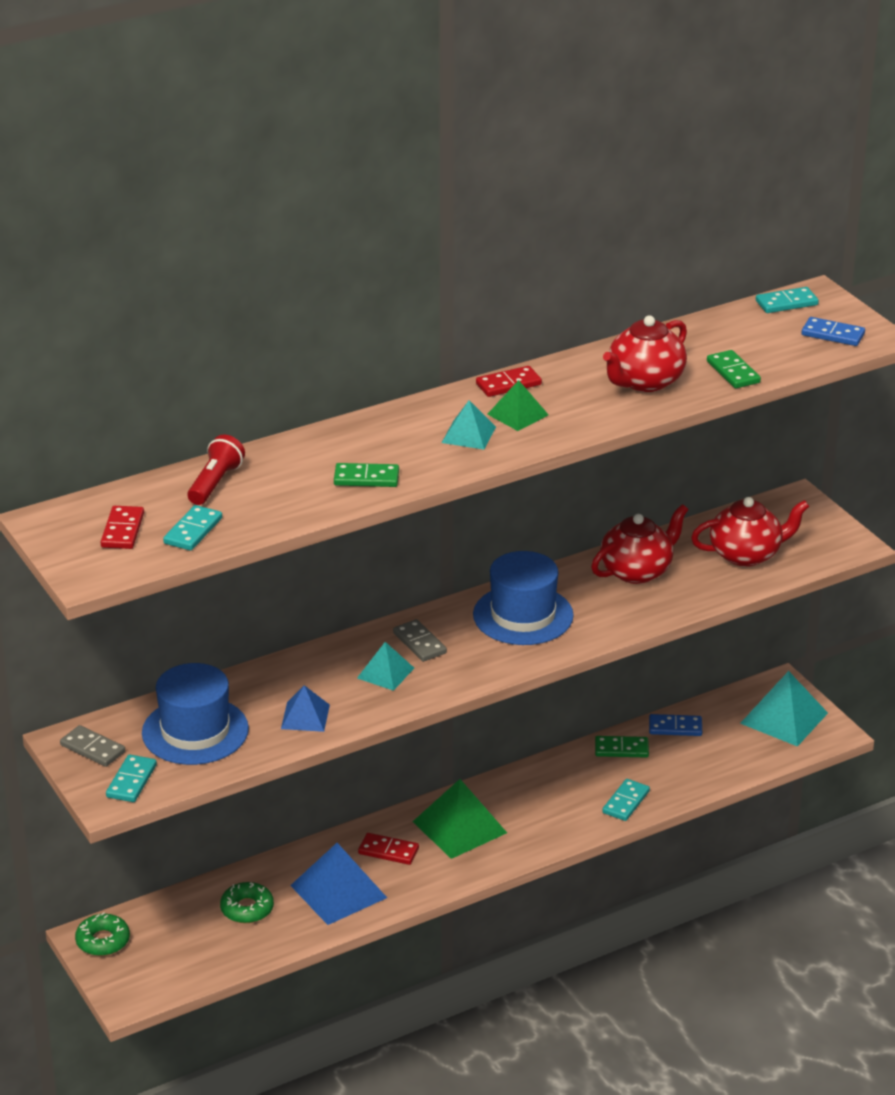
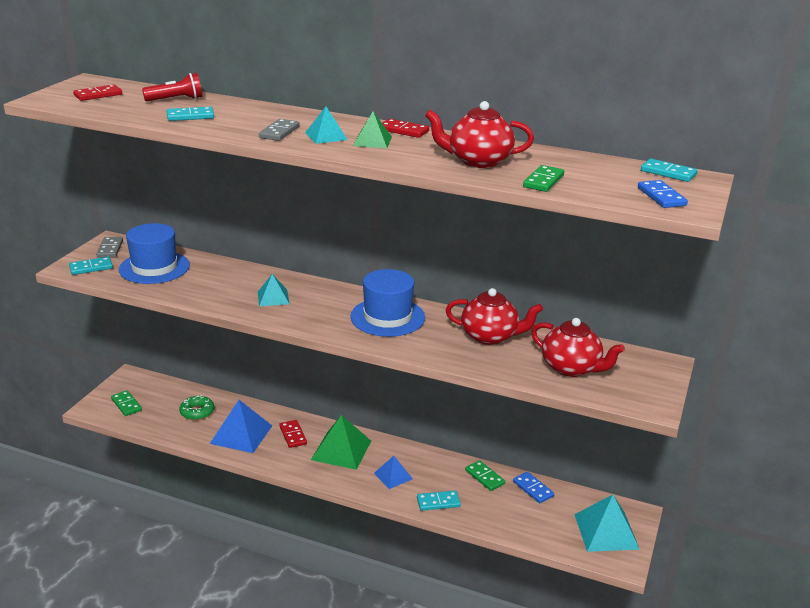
camera: 50 degrees right, 5 degrees down
(103, 941) = (130, 382): green donut -> none
(193, 531) = (117, 107): turquoise domino -> turquoise domino (190, 116)
(305, 716) = (202, 291): blue pyramid -> blue pyramid (393, 476)
(366, 478) = (233, 126): green domino -> green domino (126, 405)
(419, 643) = (315, 297): grey domino -> grey domino (279, 132)

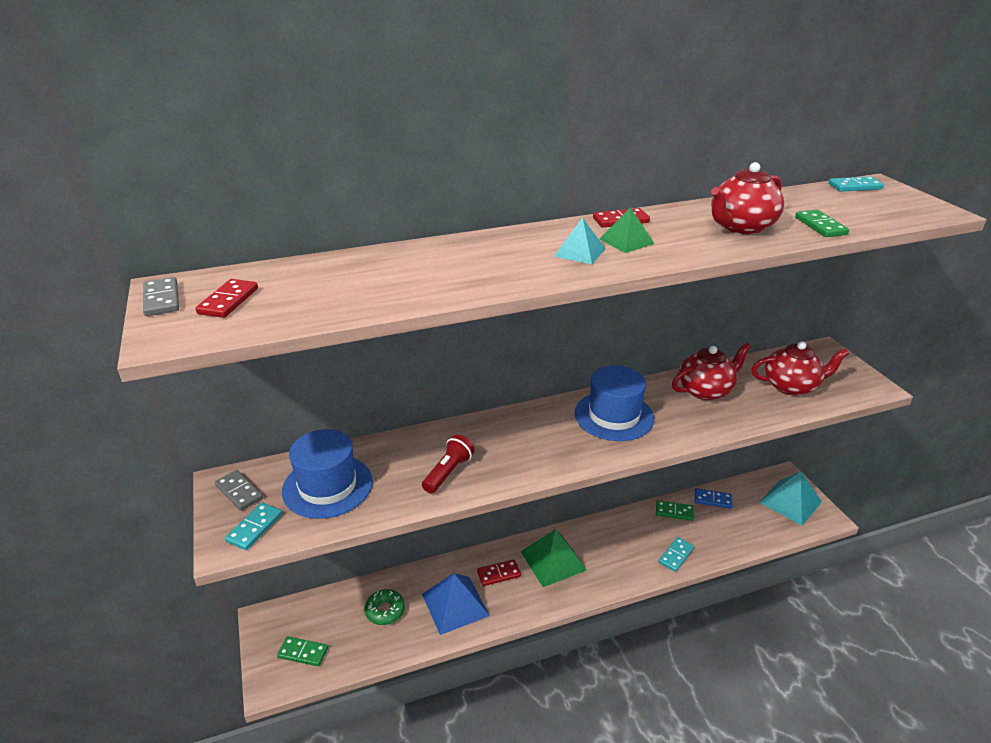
camera: 40 degrees left, 5 degrees up
(176, 100) = (338, 270): red flashlight -> red flashlight (448, 472)
(190, 116) = (403, 284): turquoise domino -> none
(273, 297) = (496, 452): turquoise pyramid -> none
(279, 132) = (532, 266): grey domino -> grey domino (161, 299)
(293, 435) = (498, 574): red domino -> red domino turned 45 degrees counterclockwise
(393, 476) = (618, 556): blue pyramid -> none
(661, 197) = (903, 208): blue domino -> none

